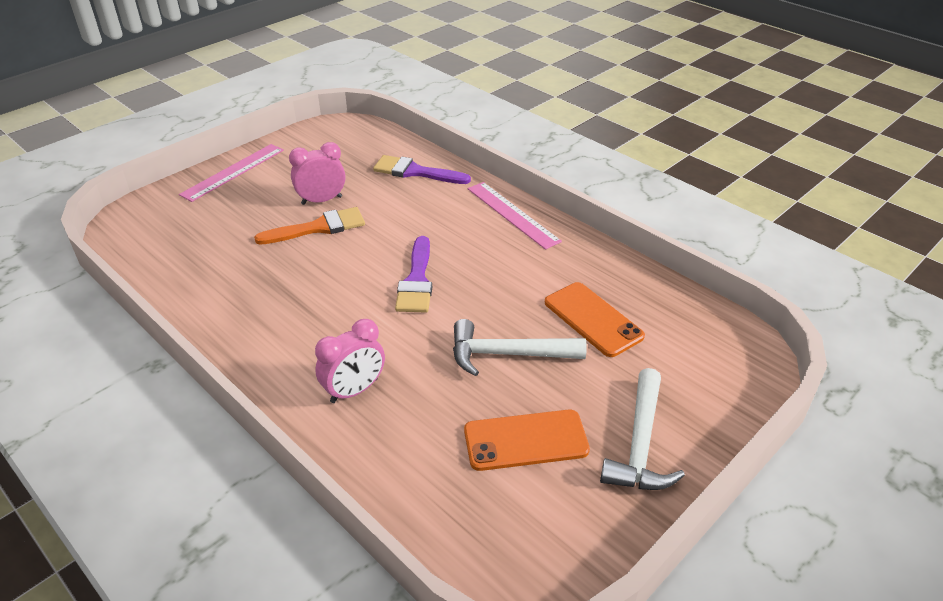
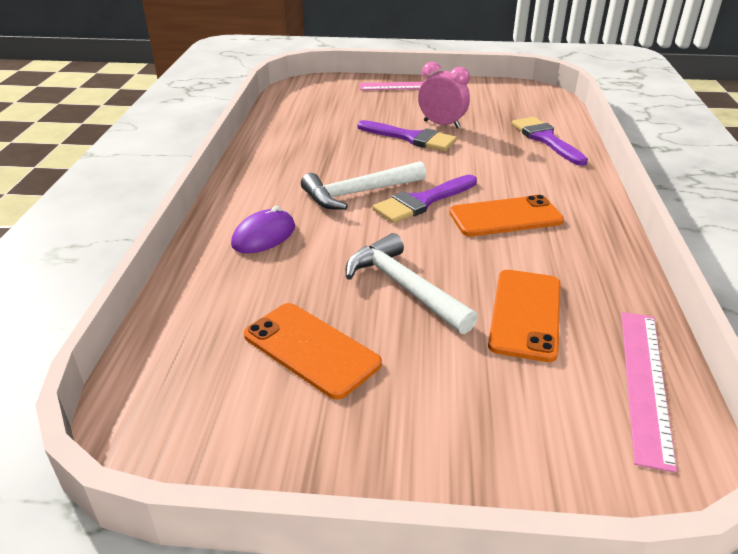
camera: 50 degrees right, 5 degrees down
(318, 228) = (411, 138): orange brush -> purple brush
(354, 390) = (264, 236): pink clock -> purple mouse
(485, 256) = (505, 217): none -> orange phone
(512, 214) = (584, 203): pink ruler -> pink ruler (645, 382)
(640, 444) = (395, 432): white hammer -> white hammer (358, 193)

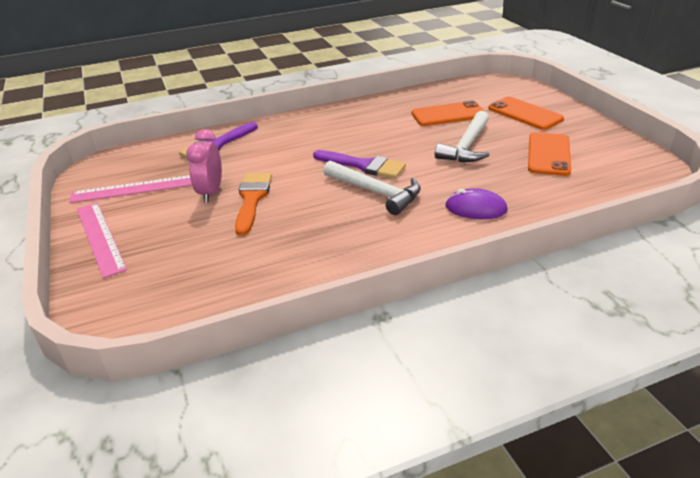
camera: 115 degrees left, 0 degrees up
(411, 138) = (252, 199): purple brush -> orange brush
(505, 217) = (356, 136): orange phone -> orange phone (525, 114)
(645, 382) = (463, 88): pink ruler -> pink ruler (134, 189)

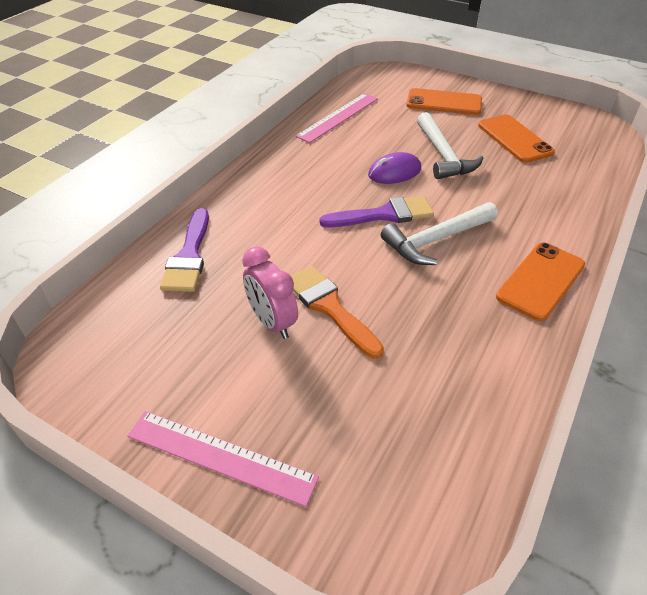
camera: 40 degrees left, 10 degrees up
(134, 189) = (166, 365): pink ruler -> pink ruler (338, 117)
(376, 192) = (436, 240): white hammer -> white hammer turned 150 degrees clockwise
(448, 114) = (382, 125): orange phone -> orange phone (541, 281)
(475, 208) = (534, 218): purple mouse -> purple mouse (394, 172)

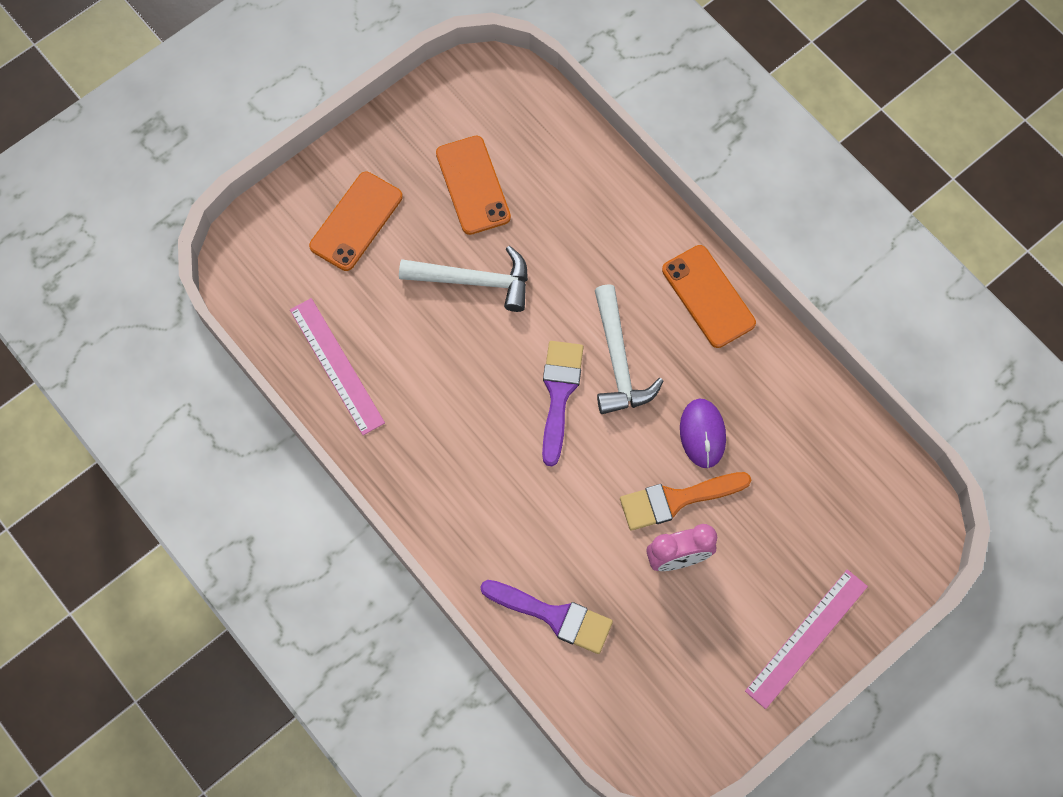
camera: 70 degrees left, 25 degrees up
(394, 172) = (486, 350): purple mouse -> purple mouse (702, 434)
(514, 139) = (473, 185): orange phone -> orange phone turned 75 degrees clockwise

